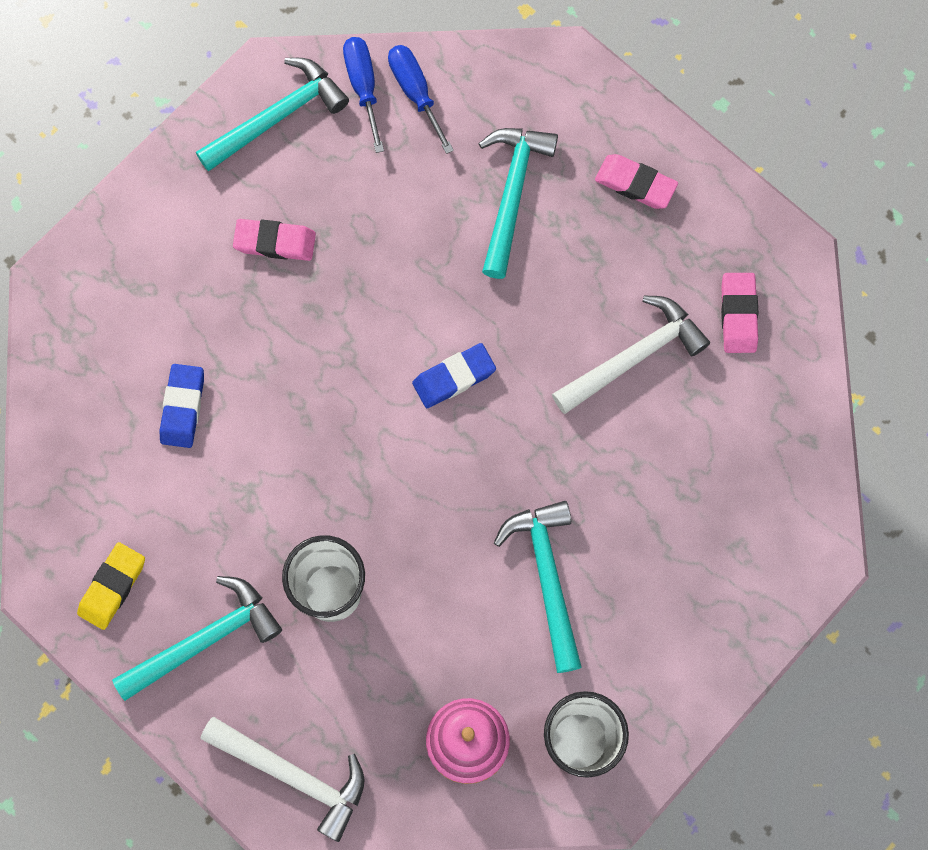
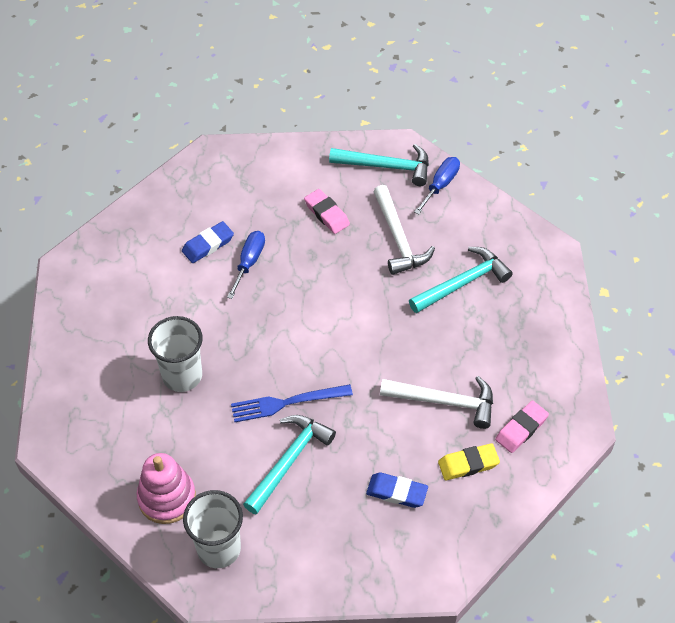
camera: 45 degrees right, 20 degrees down
(112, 587) = (92, 289): yellow eraser -> yellow eraser (468, 464)
(205, 639) = (105, 345): turquoise hammer -> none
(294, 775) = (73, 437): white hammer -> white hammer (398, 238)
(415, 92) = (463, 206): blue screwdriver -> blue screwdriver (249, 262)
(454, 377) = (344, 336): blue eraser -> blue eraser (396, 492)
(475, 515) = (286, 403): none -> blue fork
(635, 184) = (531, 328): pink eraser -> none

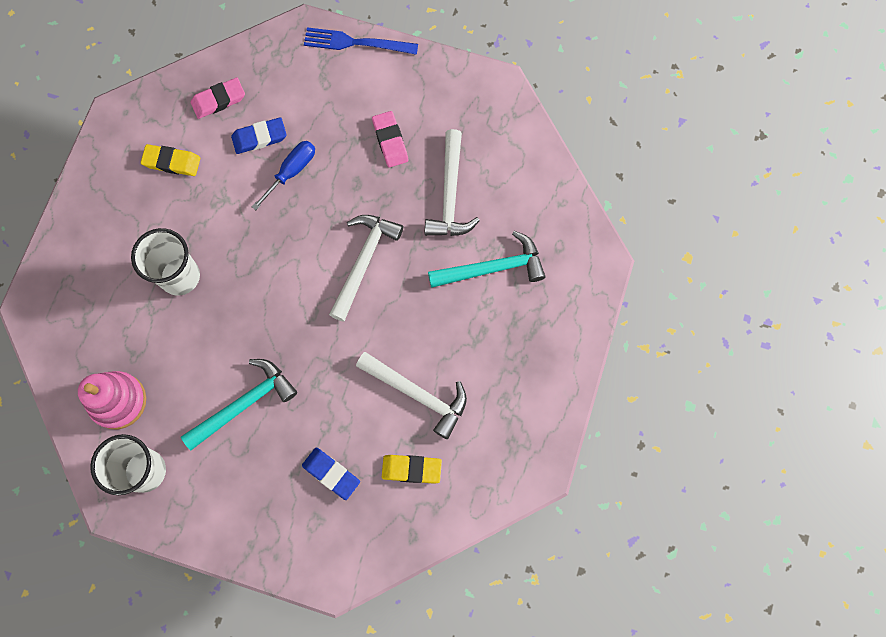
camera: 20 degrees right, 20 degrees up
(135, 287) = (172, 162): none -> yellow eraser
(286, 403) = (266, 341): blue fork -> blue fork (356, 43)
(346, 312) = (363, 261): none -> white hammer
(386, 166) = (474, 105): turquoise hammer -> none
(440, 185) = (519, 145): blue screwdriver -> none
(521, 429) = (479, 450): pink eraser -> pink eraser (218, 100)

